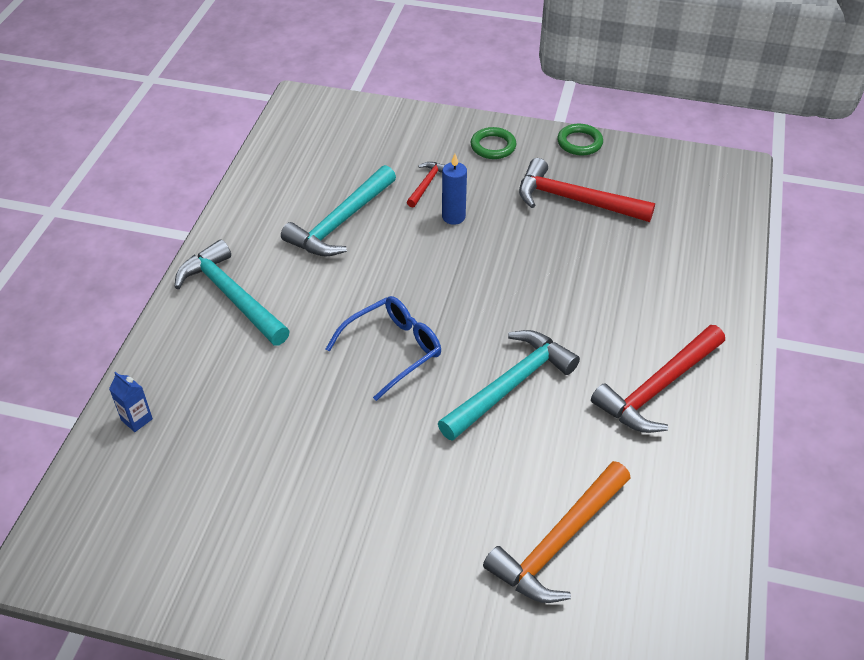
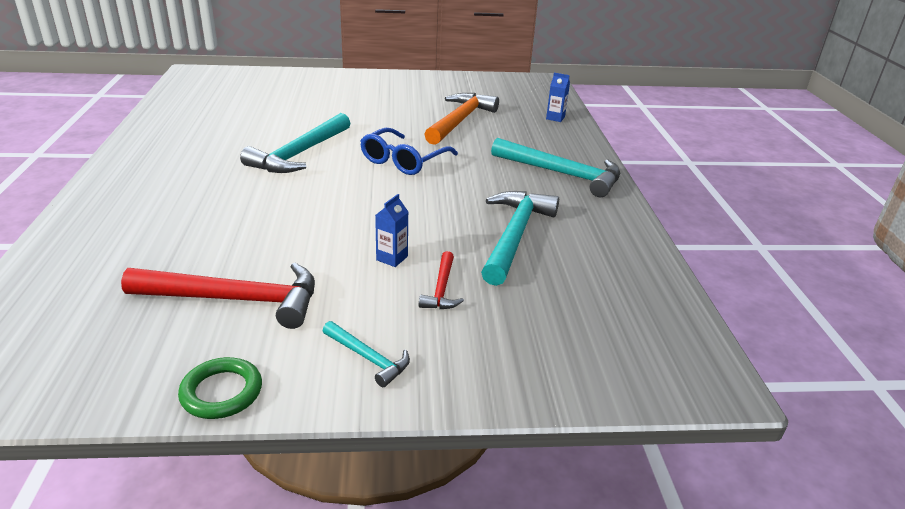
camera: 160 degrees right, 15 degrees down
(453, 217) = (392, 258): blue candle -> blue carton
(493, 146) = (368, 358): green ring -> turquoise hammer
(558, 542) = (259, 104): orange hammer -> orange hammer (460, 121)
(657, 388) = (171, 164): red hammer -> none

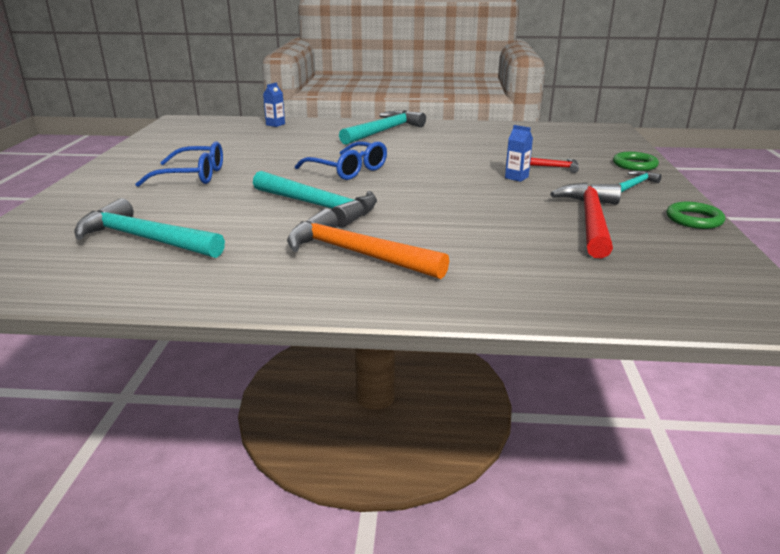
camera: 80 degrees left, 5 degrees down
(376, 103) = (193, 176): none -> blue glasses
(460, 121) = (263, 150): orange hammer -> orange hammer (356, 253)
(473, 376) = (634, 165): none -> green ring
(515, 236) = (478, 148): turquoise hammer -> turquoise hammer (144, 239)

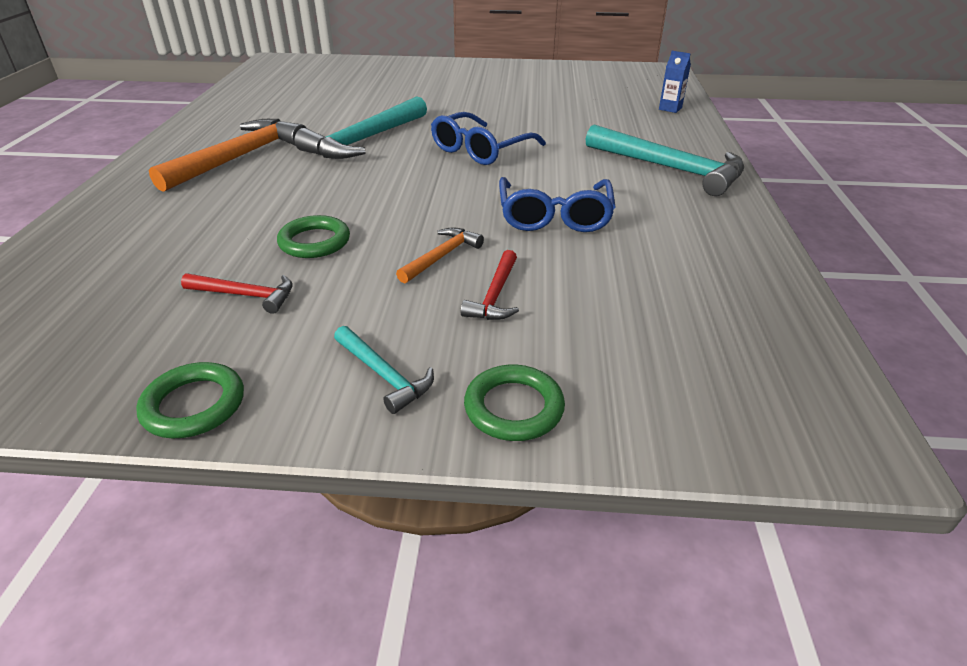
camera: 90 degrees right, 10 degrees up
(144, 239) = (316, 91): turquoise hammer -> none
(193, 176) = (463, 91): blue glasses -> blue glasses (554, 216)
(514, 209) = (314, 242): none -> green ring
(516, 177) = (442, 256): blue carton -> orange hammer
(591, 220) = (246, 295): red hammer -> red hammer, size x0.50

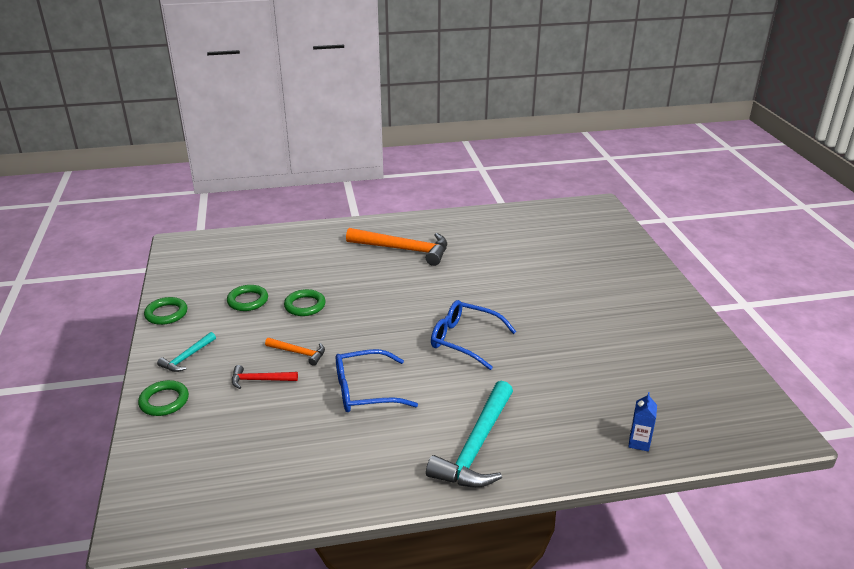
camera: 75 degrees right, 5 degrees down
(246, 295) = (248, 301): red hammer -> green ring
(364, 140) = (455, 286): turquoise hammer -> none

